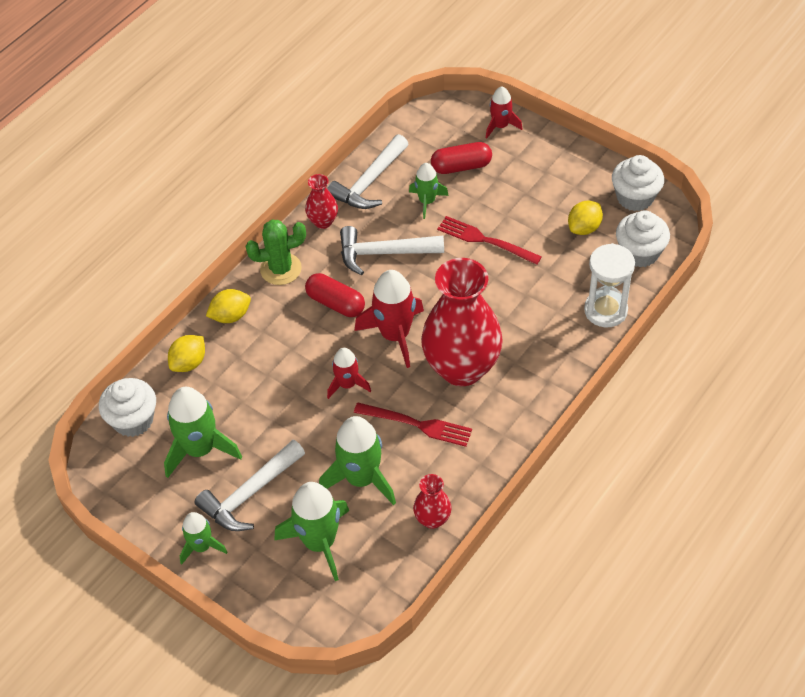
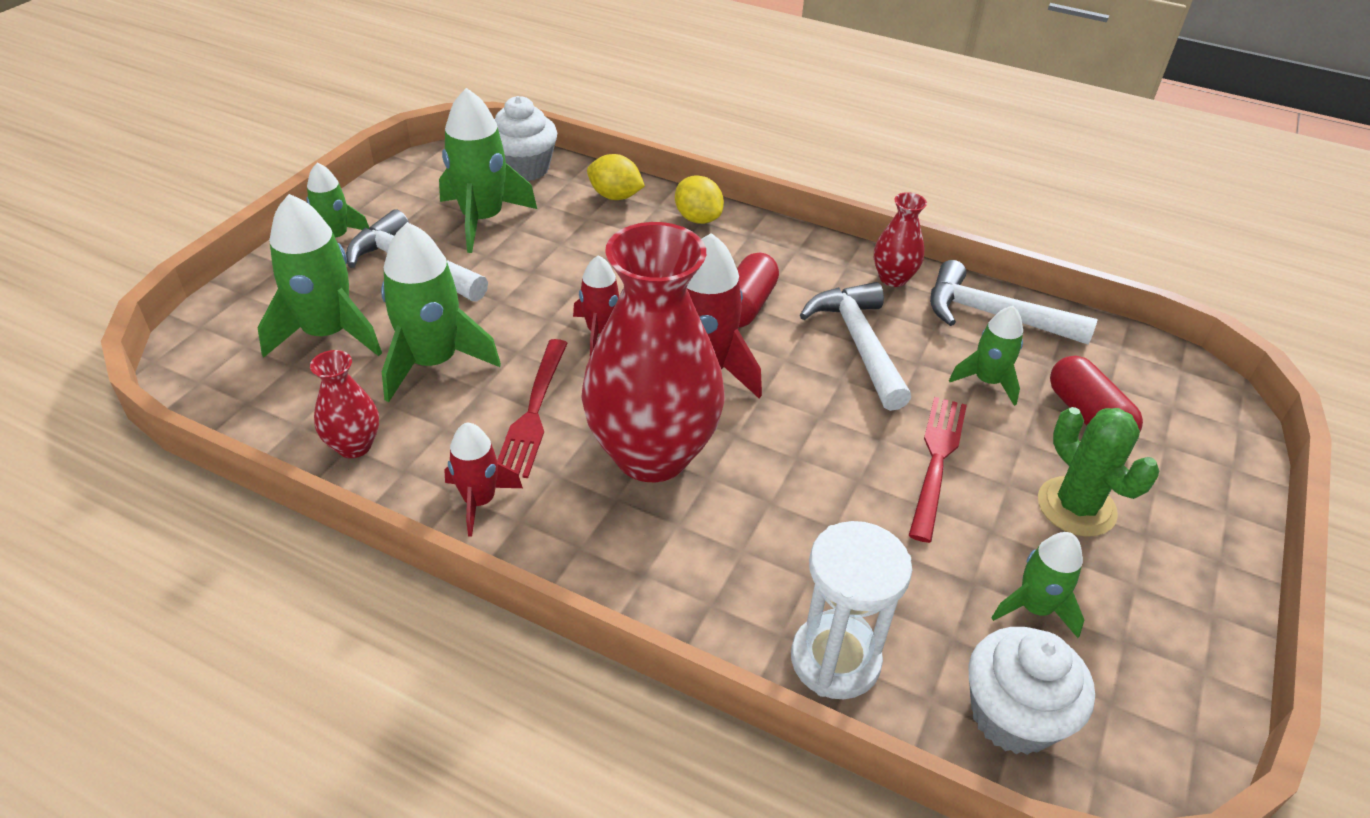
camera: 75 degrees right, 10 degrees down
(281, 269) = (791, 250): green cactus -> green cactus (1076, 507)
(500, 126) = (1216, 459): red rocket -> red rocket (479, 501)
(584, 228) = (1034, 608): yellow lemon -> green rocket
(635, 197) = (1165, 697): white cupcake -> none

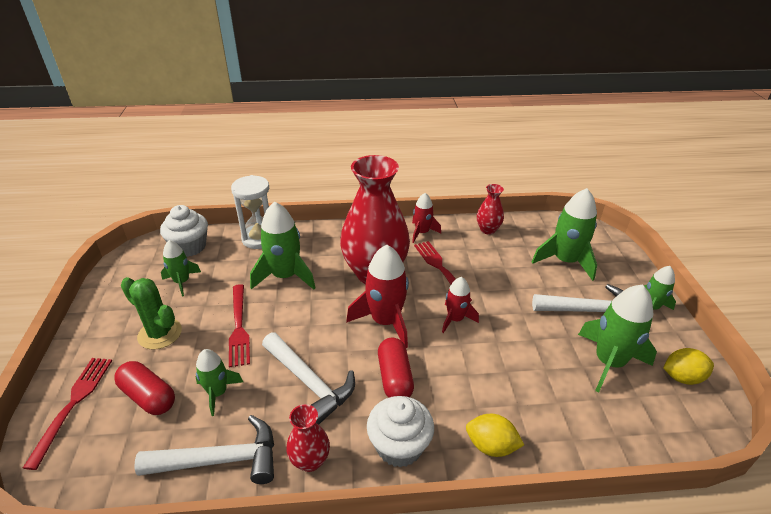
camera: 150 degrees right, 5 degrees down
(433, 362) = (506, 269): green rocket -> green rocket (285, 276)
(524, 168) = (658, 428): white cupcake -> white cupcake (399, 446)
(615, 196) = (567, 436): yellow lemon -> yellow lemon (682, 377)
(1199, 450) = (73, 404): none -> red fork

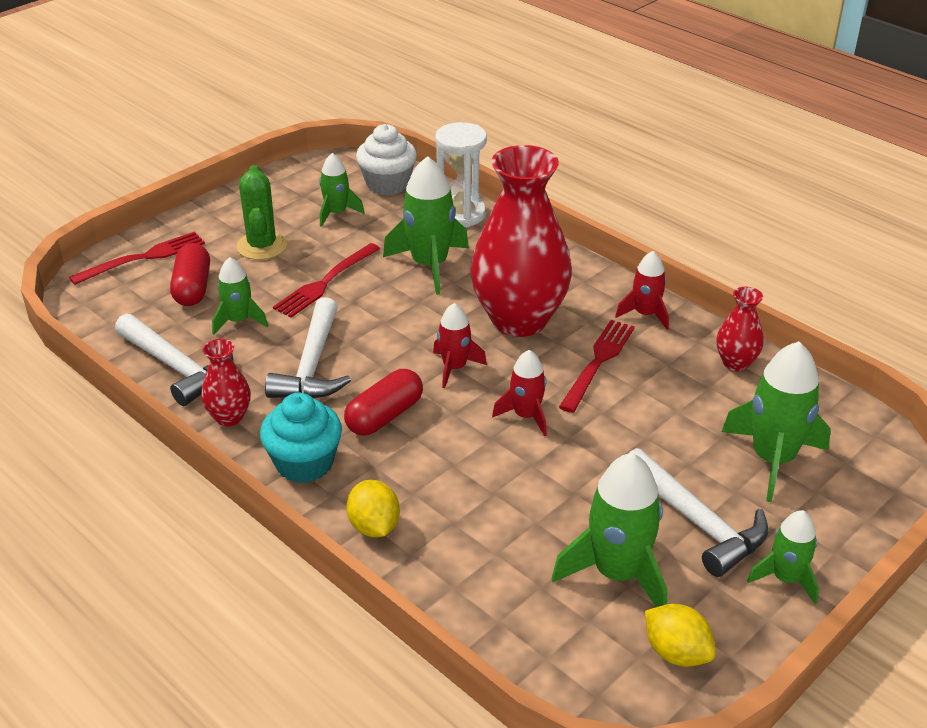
camera: 50 degrees right, 0 degrees up
(385, 321) = (454, 368): red rocket -> red rocket, size x0.59
(399, 446) = (304, 463): white cupcake -> turquoise cupcake

